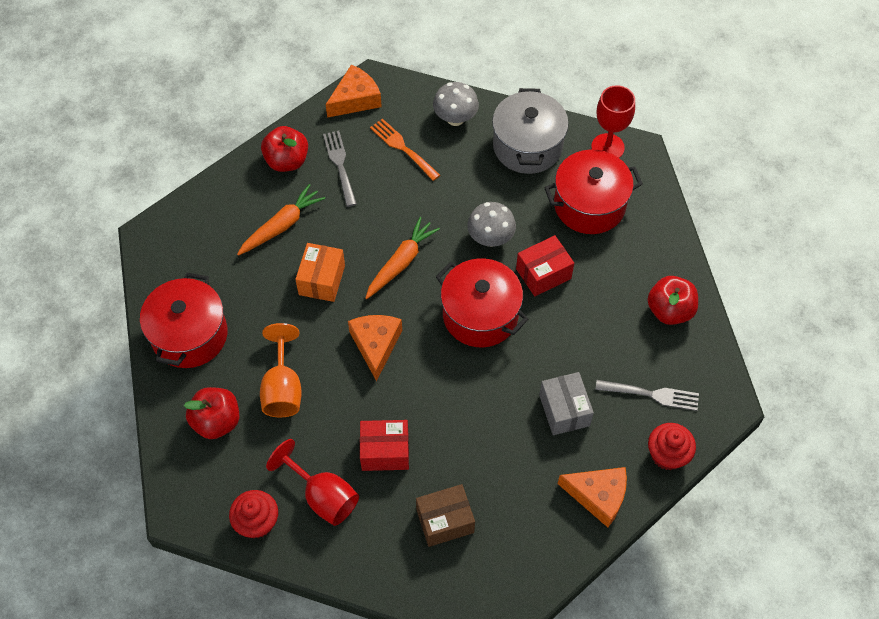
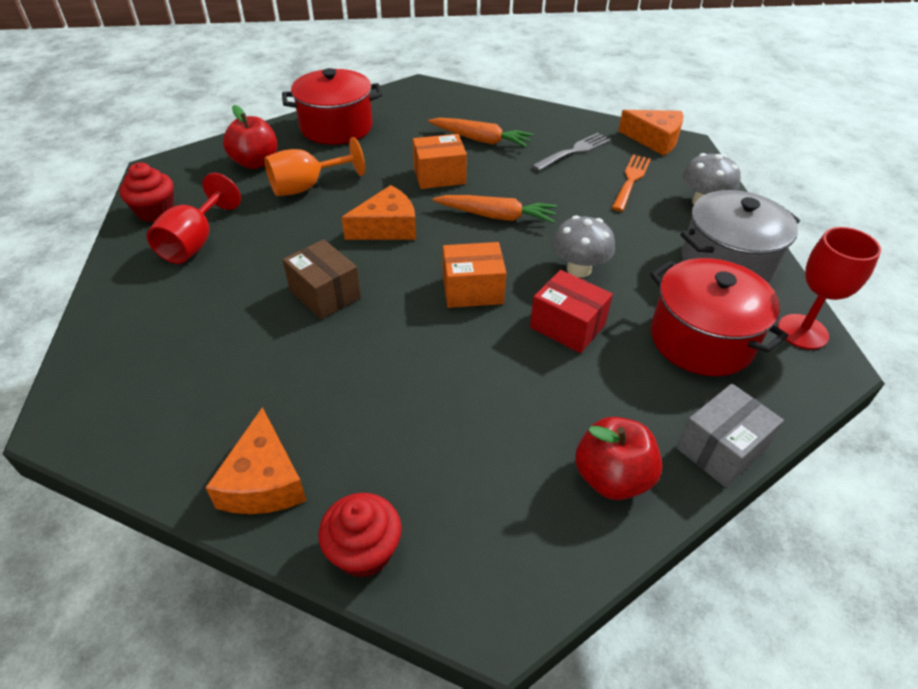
camera: 65 degrees right, 15 degrees down
(287, 161) = (550, 124): red apple -> none
(385, 451) = (262, 268): red box -> none
(445, 521) = (187, 339): brown box -> brown box (325, 294)
(480, 315) = (472, 290): red pot -> orange box
(564, 410) = (383, 404): grey box -> grey box (720, 449)
(651, 395) = (457, 498): grey fork -> none

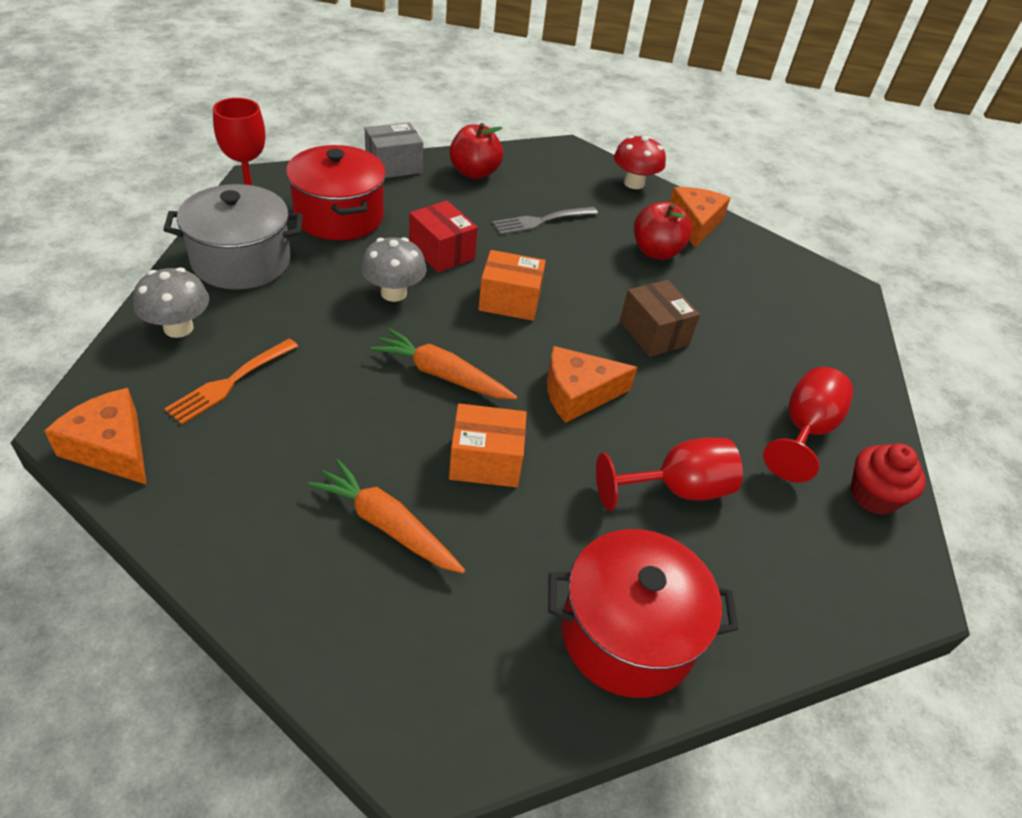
camera: 170 degrees left, 0 degrees up
(255, 162) = (759, 566): red apple -> red apple (656, 251)
(307, 187) = (676, 489): orange goblet -> red goblet
(364, 551) = (634, 183): red cupcake -> red mushroom
(574, 151) = (259, 457): grey fork -> grey fork (541, 221)

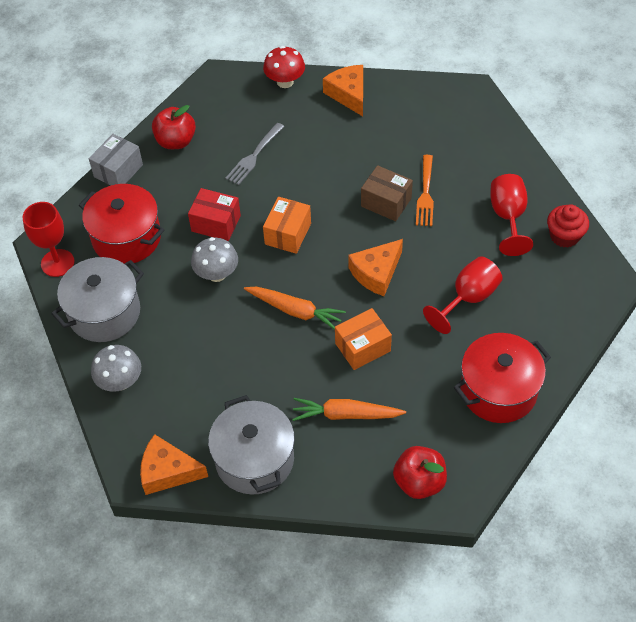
camera: 25 degrees left, 10 degrees up
(221, 502) = (254, 459): none -> grey pot
(230, 382) = (187, 394): orange fork -> orange fork (425, 194)
(442, 375) = (295, 311): orange carrot -> orange carrot turned 150 degrees counterclockwise
(509, 301) = (288, 234): orange box -> orange box turned 45 degrees counterclockwise
(656, 251) = (342, 135): red apple -> red apple (419, 482)

